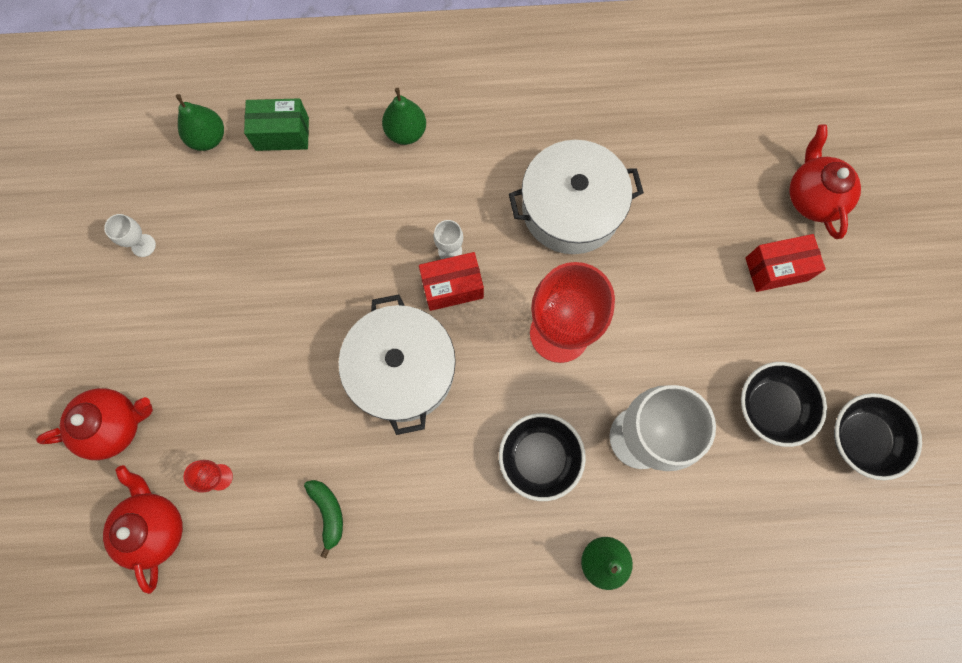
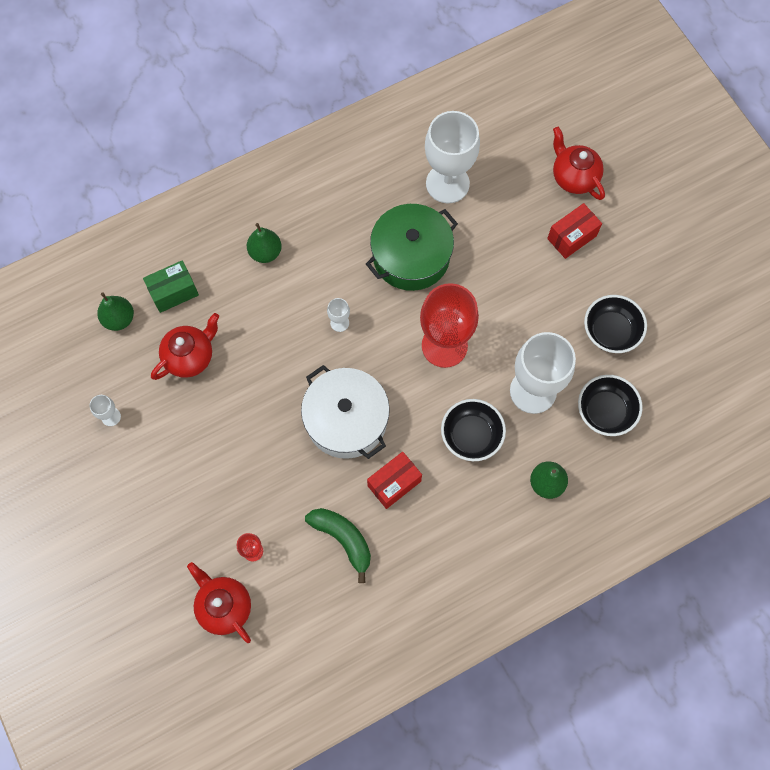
camera: 25 degrees left, 5 degrees down
(114, 425) = (157, 551): red teapot -> red teapot (190, 357)
(328, 513) = (343, 539): green banana -> green banana, size x1.51
(452, 287) = (354, 347): red box -> red box (394, 483)
(571, 208) = (411, 256): white pot -> green pot
(655, 141) = (447, 183): none -> white goblet
(861, 438) = (679, 325): black bowl -> black bowl (605, 411)

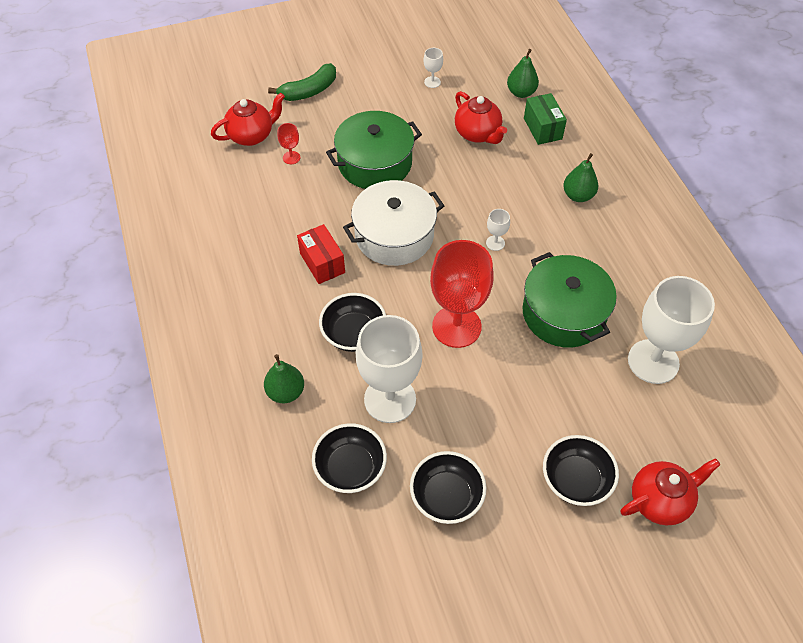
camera: 100 degrees right, 15 degrees down
(248, 457) = (375, 163): none -> green pot
(343, 539) = (282, 218): green banana -> green banana (309, 91)
(572, 237) = (575, 480): red box -> black bowl

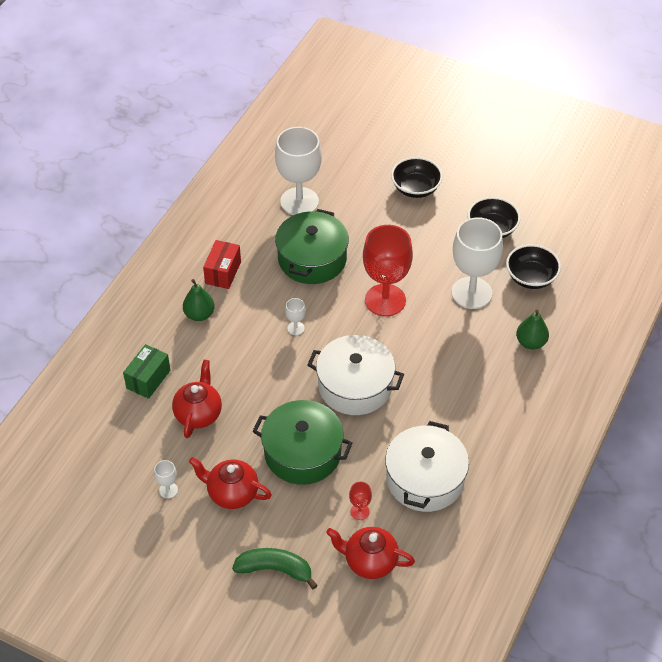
camera: 135 degrees left, 5 degrees down
(266, 210) = (425, 479): none -> white pot
(322, 263) = (425, 405): red box -> red box (223, 272)
(354, 333) = (453, 344): black bowl -> none
(521, 93) = (118, 421): green pear -> none
(660, 500) = (385, 153): red teapot -> red teapot (232, 493)

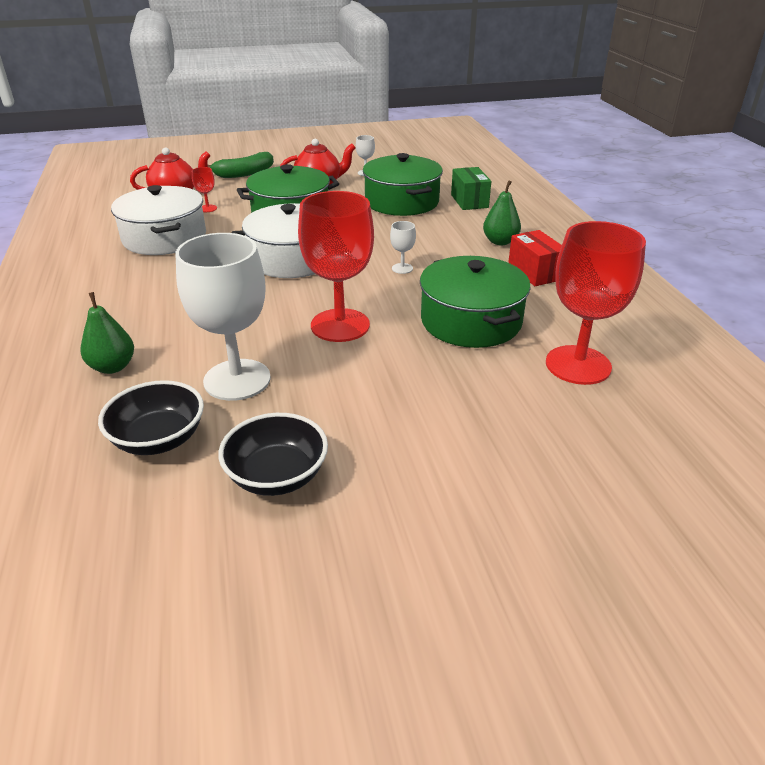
camera: 140 degrees right, 15 degrees down
(198, 414) = (402, 202): red teapot -> green pot
(299, 201) = (578, 365): white goblet -> red goblet
(415, 188) = (462, 470): black bowl -> none

